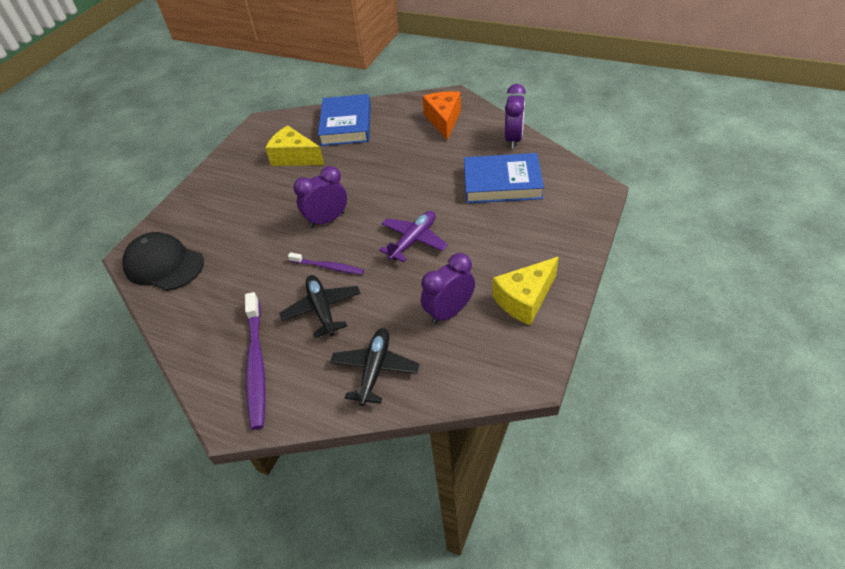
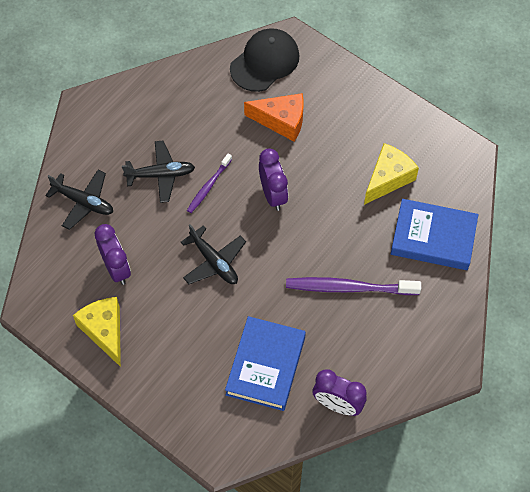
camera: 100 degrees right, 15 degrees up
(256, 365) = (123, 123): purple toothbrush -> purple toothbrush (348, 288)
(413, 240) = (214, 262): purple plane -> black plane
(443, 120) = (403, 341): orange cheese -> orange cheese (281, 121)

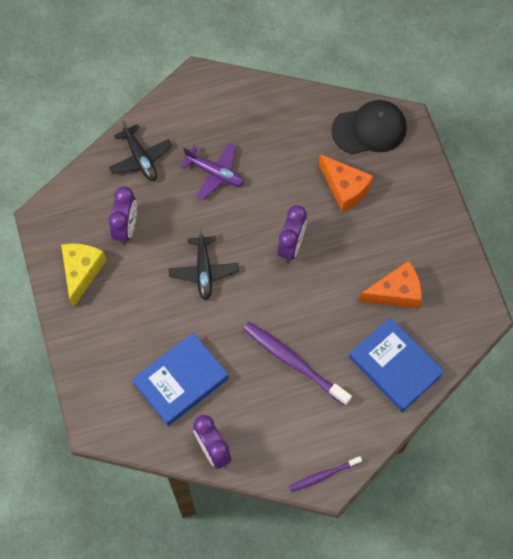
camera: 35 degrees right, 5 degrees up
(160, 175) = (215, 173): black plane -> purple plane
(208, 187) = (245, 207): purple toothbrush -> purple toothbrush (323, 475)
(388, 178) = (396, 292): yellow cheese -> orange cheese

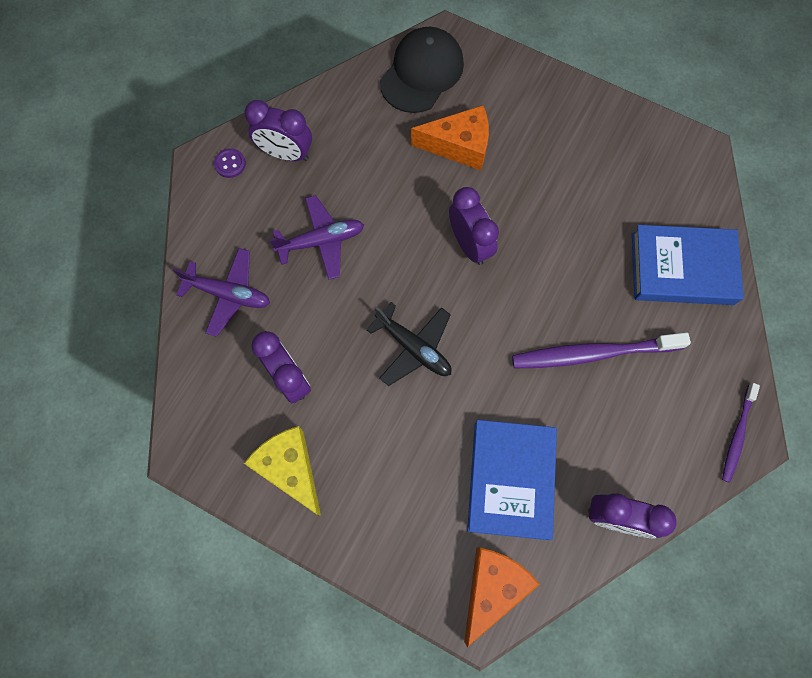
camera: 45 degrees left, 5 degrees up
(140, 158) = (228, 294): black plane -> purple plane
(211, 90) = (230, 164): none -> purple button
(246, 110) = (286, 153): none -> purple clock
(396, 292) = (608, 200): orange cheese -> orange cheese (492, 587)

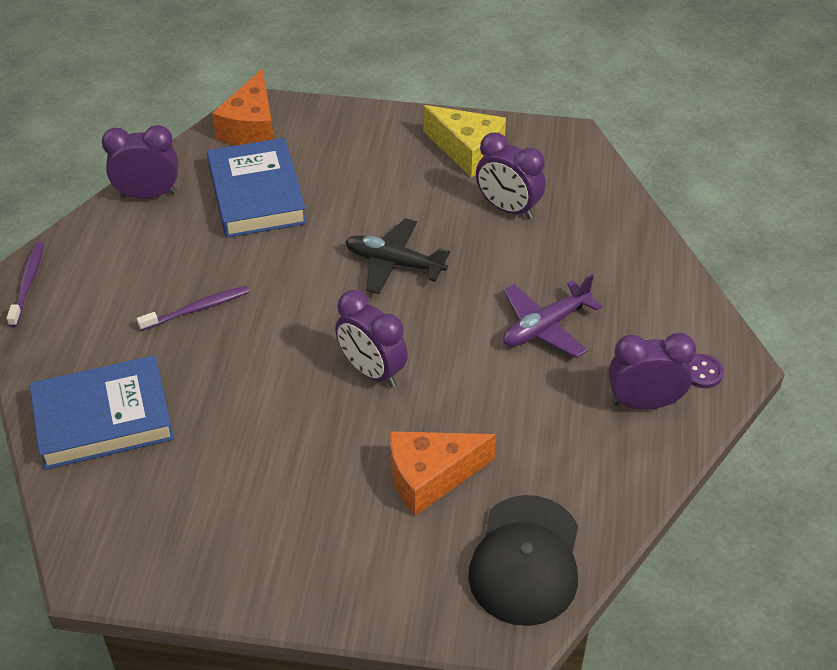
camera: 160 degrees right, 25 degrees down
(228, 294) = (613, 254): purple plane -> none
(592, 353) = (198, 309): purple toothbrush -> purple toothbrush, size x0.58

